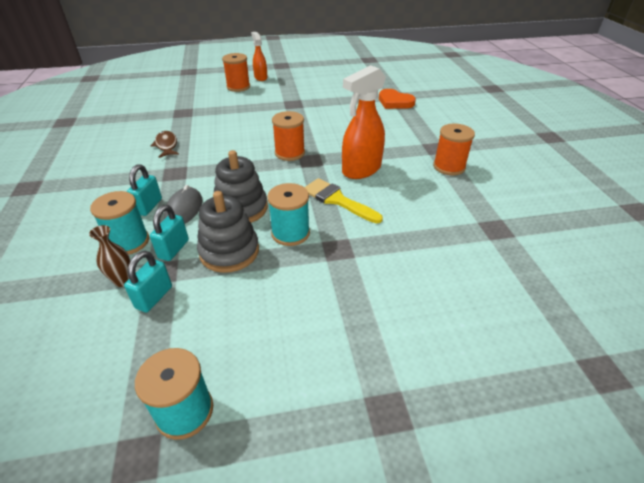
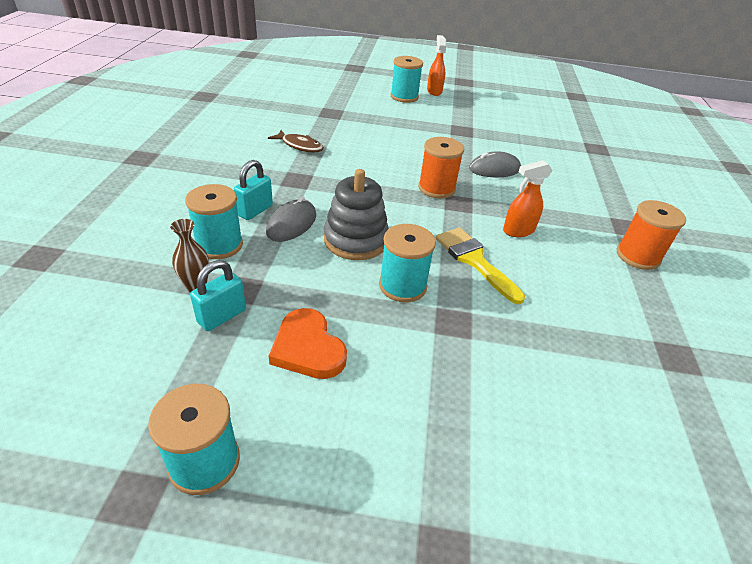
camera: 15 degrees right, 0 degrees up
(166, 145) = (300, 146): brown fish -> brown fish turned 120 degrees clockwise
(173, 249) = (263, 267): turquoise padlock -> none
(229, 251) = (323, 287): grey stacking toy -> none
(238, 87) = (404, 97): orange spool -> turquoise spool
(328, 128) = (494, 169): none -> grey mouse
(361, 170) = (518, 231): orange spray bottle -> orange spray bottle, size x0.59
(394, 102) = (592, 156): orange heart -> orange heart (308, 348)

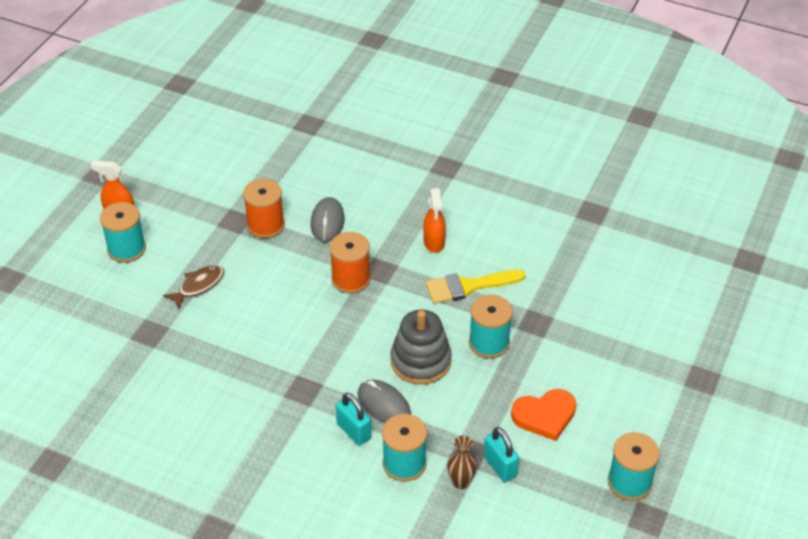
camera: 70 degrees left, 5 degrees up
(300, 146) = (229, 377): brown fish -> brown fish (198, 286)
(638, 256) = (486, 179): orange spool -> orange spool (265, 225)

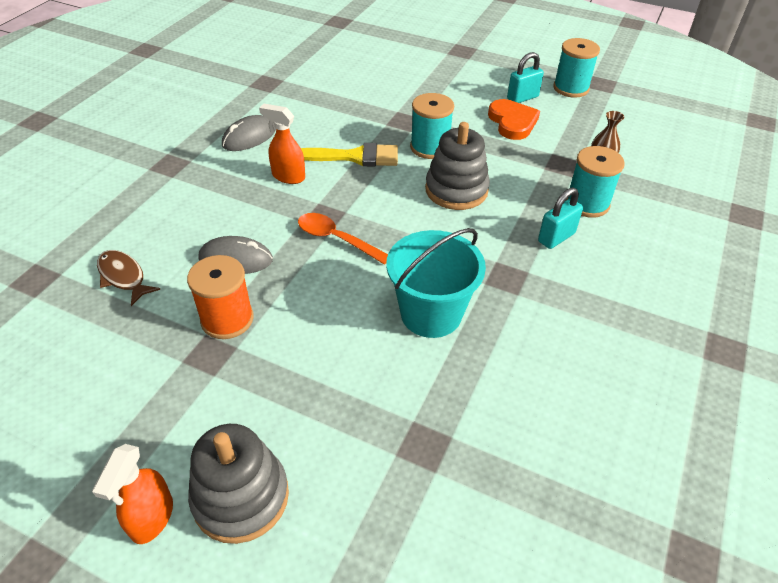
camera: 90 degrees left, 0 degrees up
(126, 249) = (241, 497): turquoise spool -> grey stacking toy
(198, 286) = (334, 389): brown fish -> brown fish (123, 277)
(264, 339) = (431, 314): none -> turquoise bucket
(351, 279) = (336, 239): orange spool -> orange spoon
(384, 405) = (517, 216): grey mouse -> grey mouse (249, 137)
(434, 242) = (288, 176): orange spray bottle -> orange spray bottle turned 150 degrees counterclockwise
(468, 286) = (355, 157): yellow brush -> yellow brush turned 75 degrees counterclockwise
(500, 466) = (574, 148): turquoise padlock -> turquoise padlock (522, 98)

